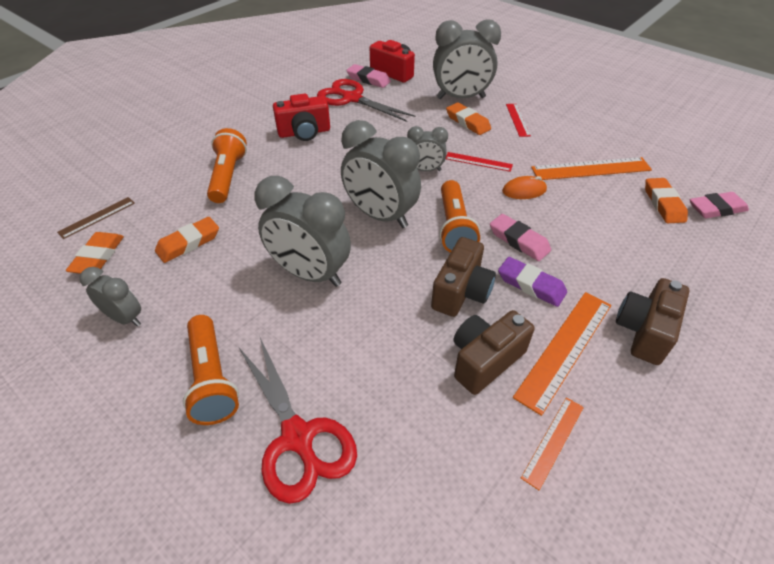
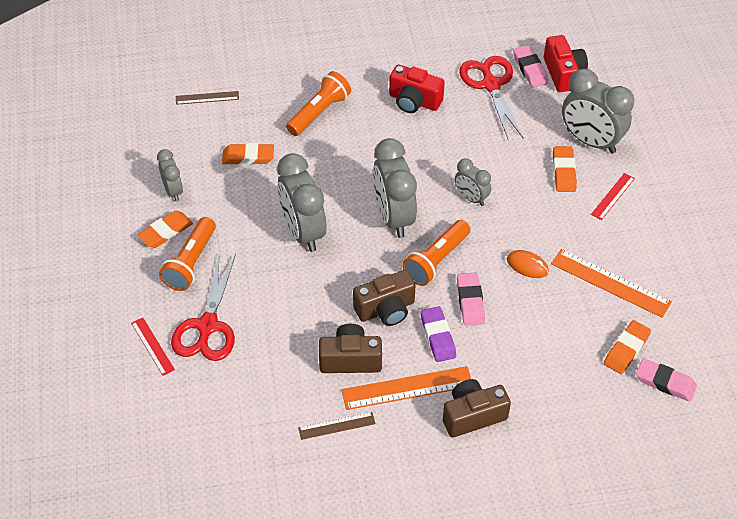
camera: 40 degrees right, 5 degrees up
(98, 257) = (187, 133): orange eraser -> orange eraser (166, 232)
(478, 161) = (523, 217): red ruler -> red ruler (153, 346)
(553, 441) = (337, 426): orange ruler -> brown ruler

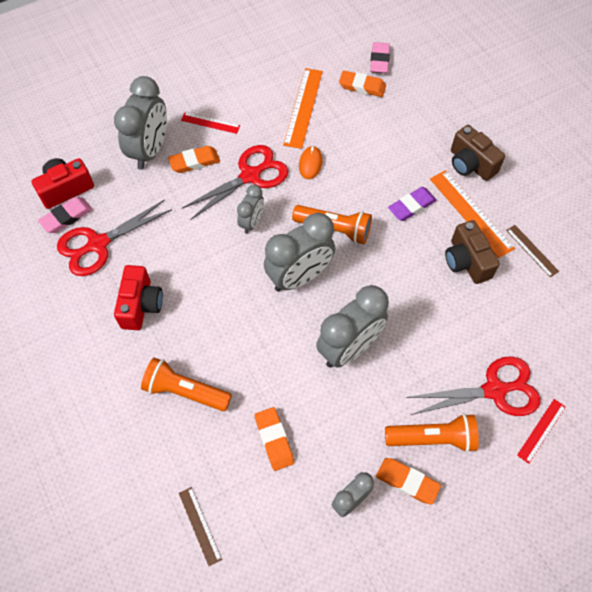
camera: 110 degrees left, 10 degrees up
(386, 309) = (403, 251): brown camera -> none
(470, 301) = (366, 193): pink eraser -> none
(529, 211) = (250, 176): none -> red scissors

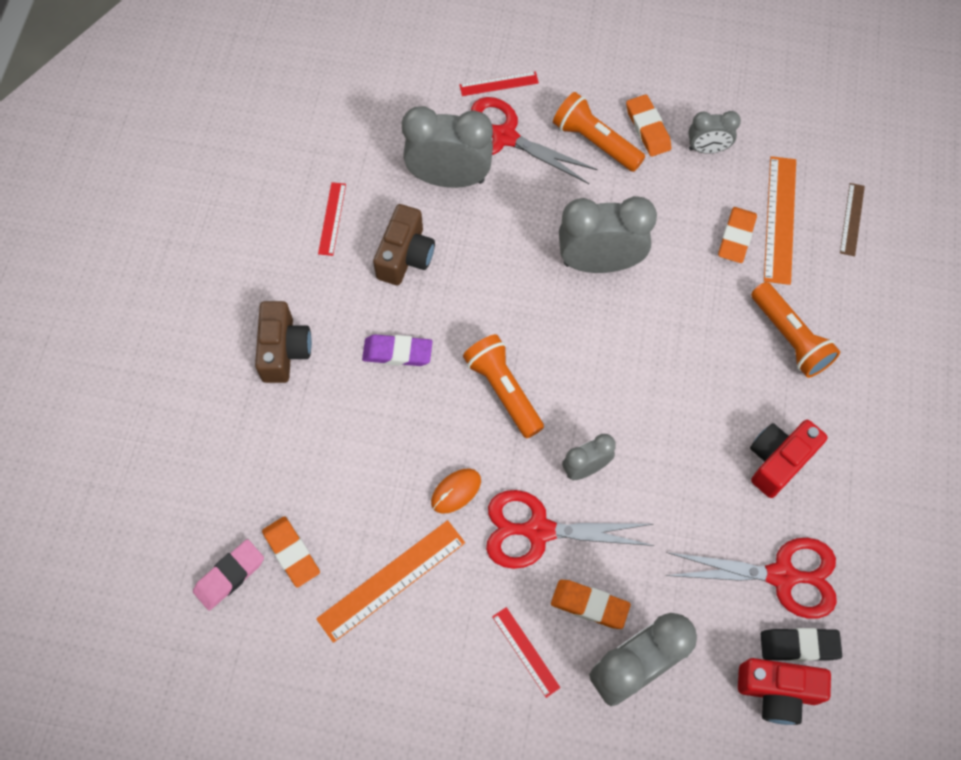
camera: 140 degrees left, 5 degrees up
(67, 217) = (799, 645): pink eraser -> black eraser
(299, 277) = (586, 366): grey clock -> grey clock (449, 178)
(470, 213) = (346, 298): orange ruler -> orange ruler (780, 219)
(532, 250) = (332, 218): brown ruler -> red ruler

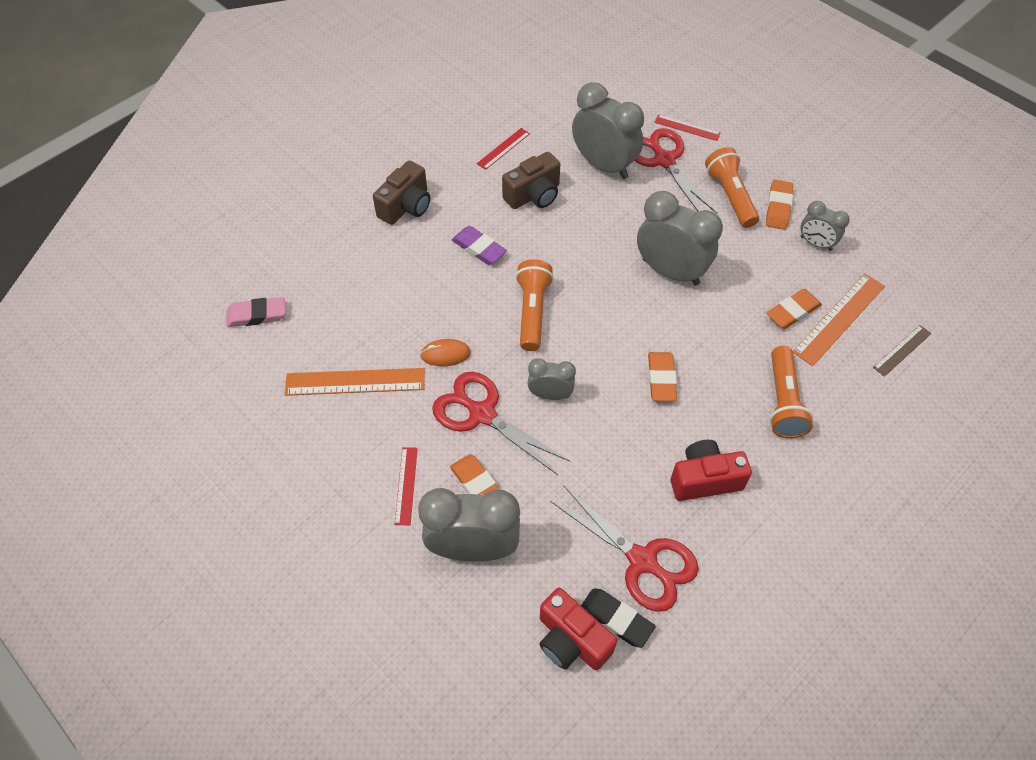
camera: 35 degrees right, 10 degrees down
(291, 552) = (306, 325): orange eraser -> orange eraser (661, 379)

